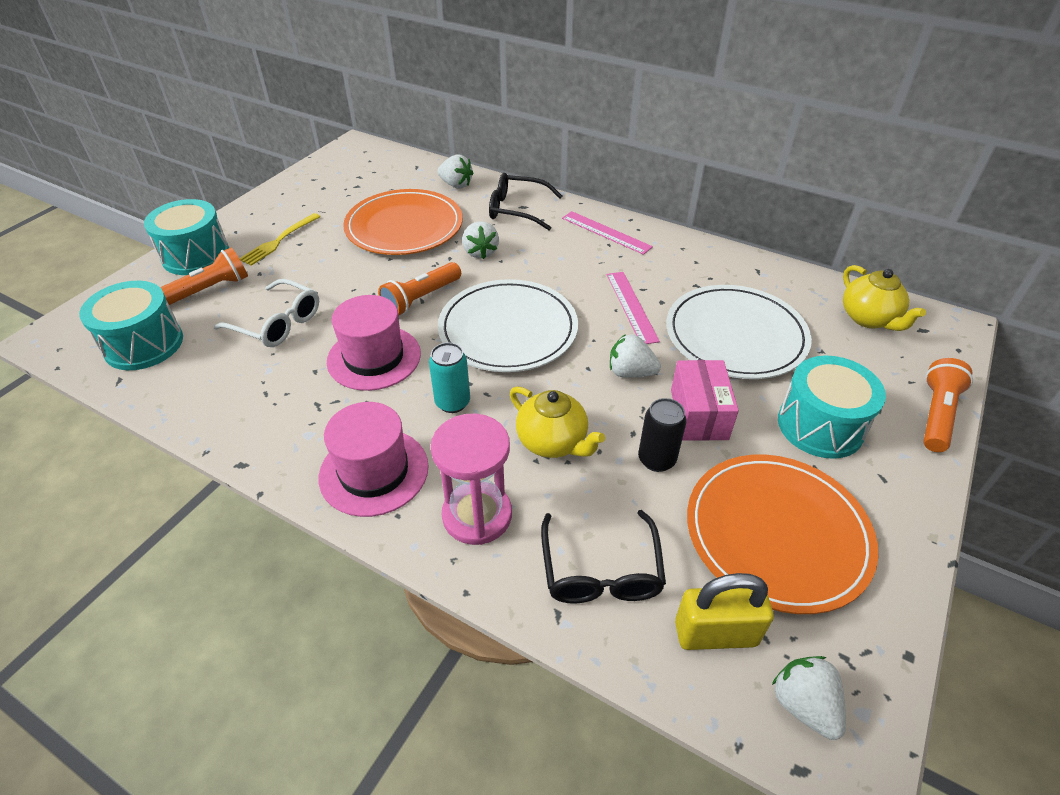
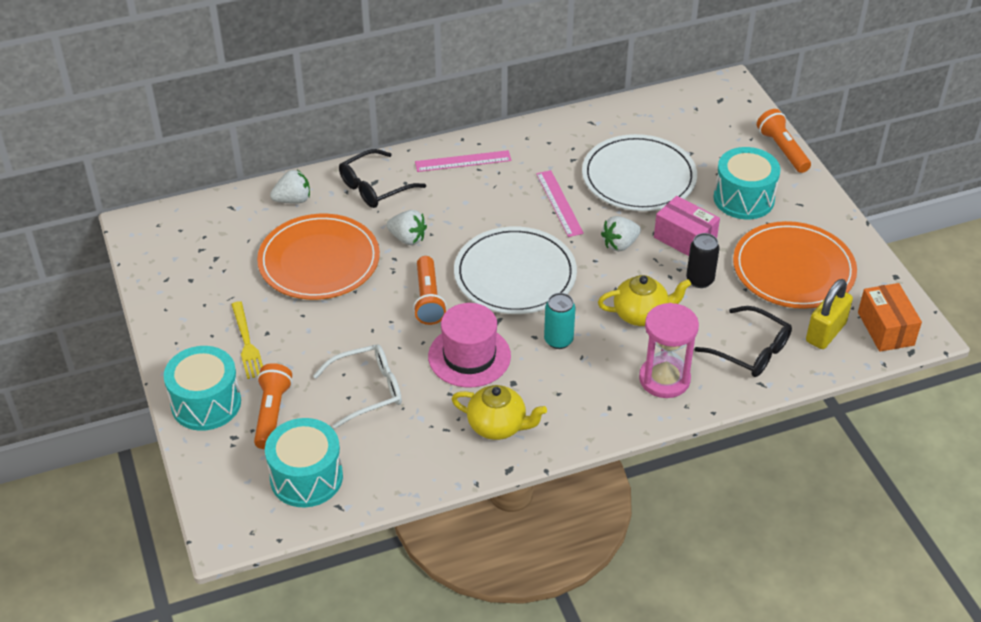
camera: 50 degrees left, 0 degrees up
(374, 471) = (582, 407): pink hat -> none
(631, 306) = (559, 203): pink ruler -> pink ruler turned 45 degrees clockwise
(804, 705) = (885, 329): white strawberry -> orange box
(869, 319) = (687, 112): yellow teapot -> yellow teapot (498, 426)

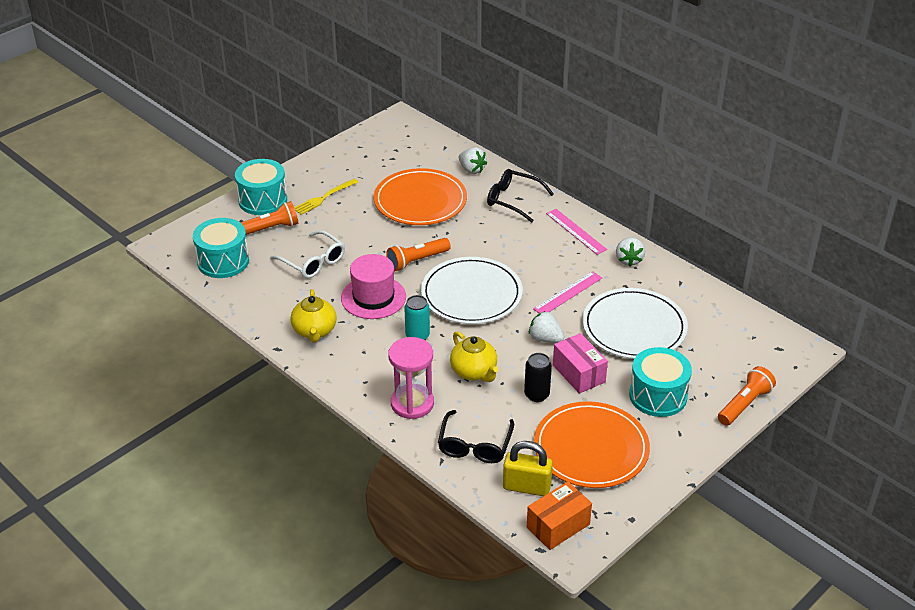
camera: 65 degrees right, 5 degrees down
(407, 238) = (471, 232): white strawberry -> white strawberry (628, 260)
(684, 239) = (578, 373): pink box -> pink box turned 45 degrees counterclockwise

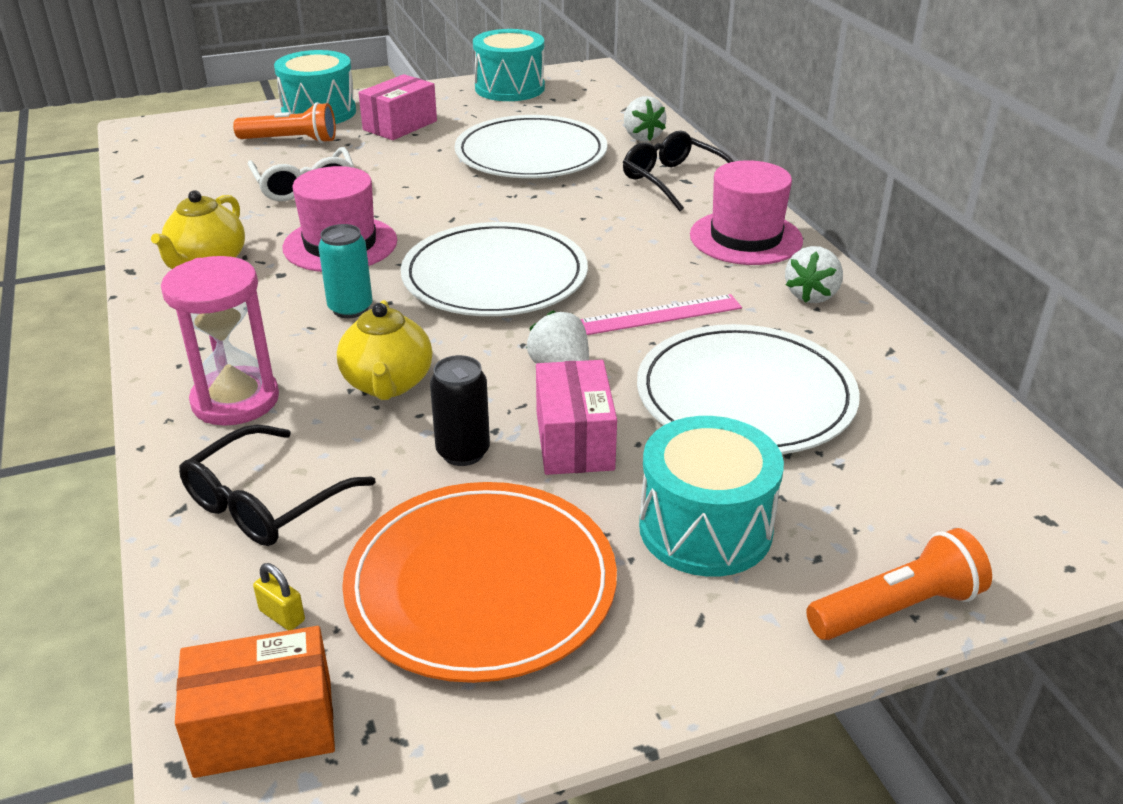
camera: 25 degrees right, 5 degrees down
(223, 261) = (190, 159): turquoise drum -> turquoise drum (509, 88)
(323, 198) = (400, 125): yellow fork -> pink box
(416, 261) = (453, 217): orange flashlight -> none
(420, 201) = (531, 154): orange plate -> white plate
(526, 487) = (282, 615): yellow padlock -> yellow padlock, size x0.45
(576, 231) = (746, 238): pink ruler -> pink hat

